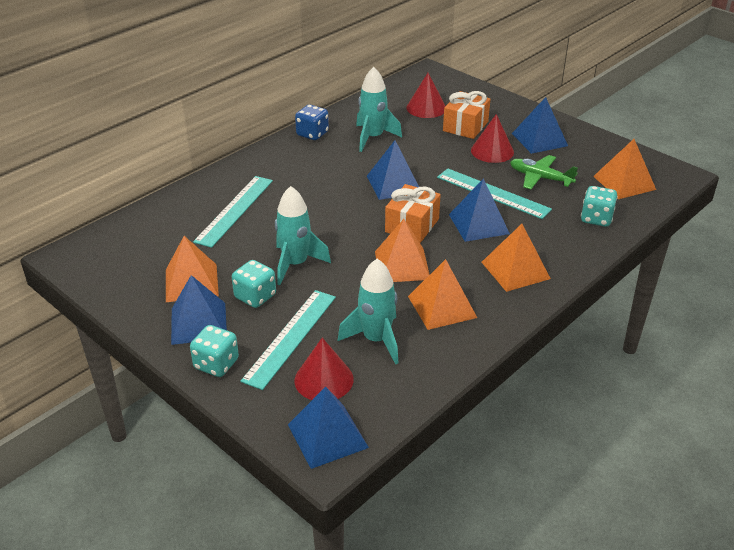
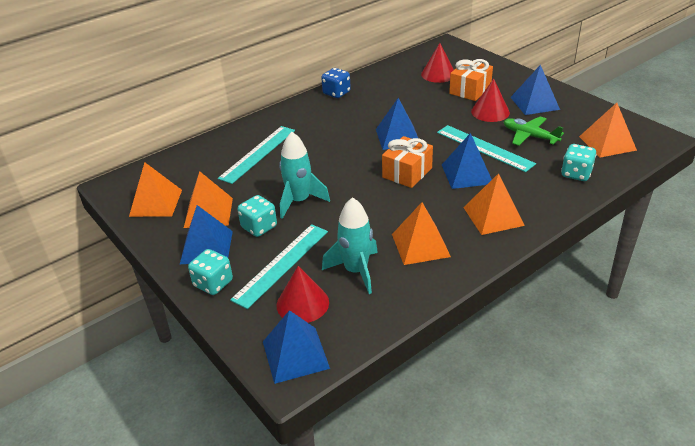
camera: 10 degrees right, 0 degrees up
(373, 138) = (387, 97): turquoise rocket -> none
(402, 265) = (392, 206): orange pyramid -> orange pyramid (156, 203)

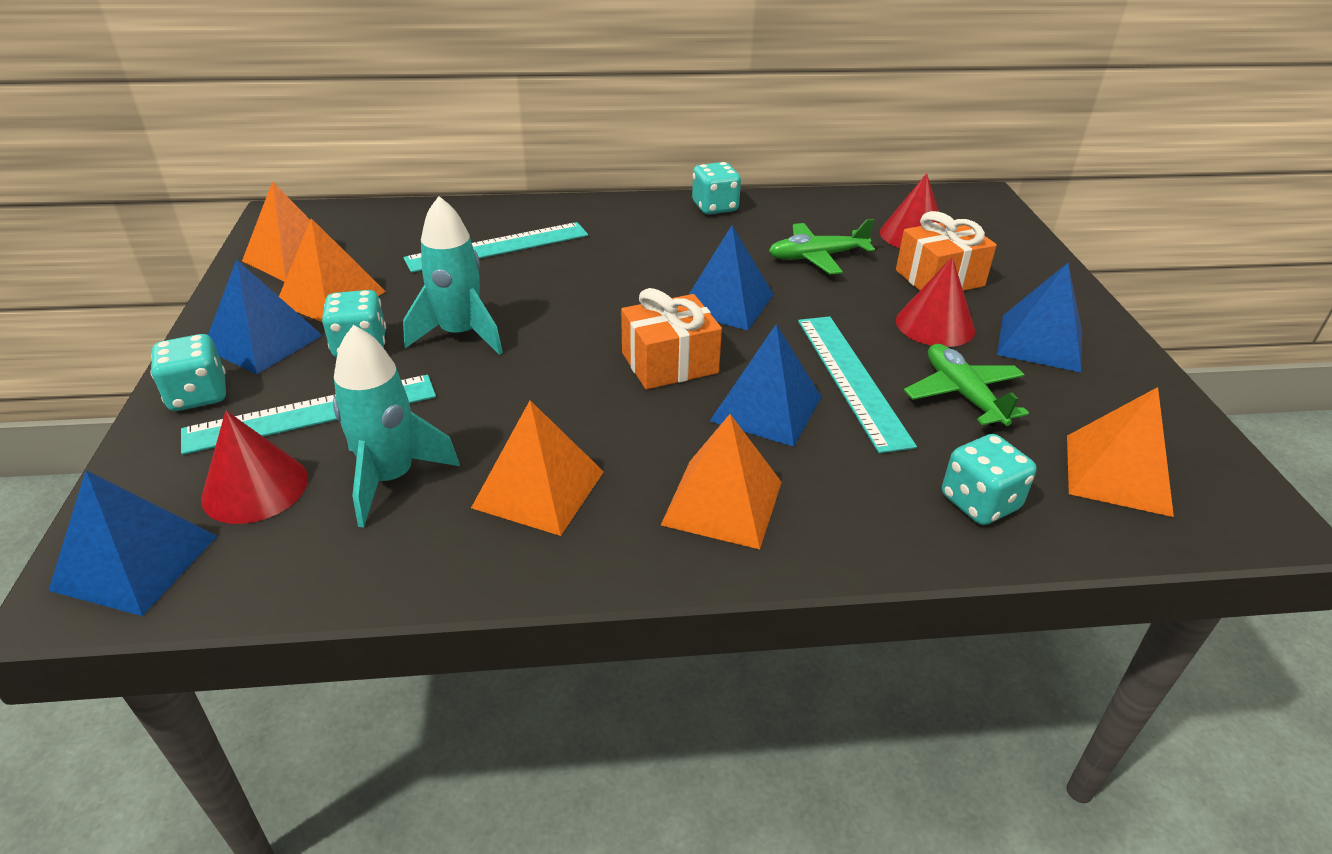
camera: 30 degrees right, 0 degrees up
(336, 93) = (715, 207): blue dice -> turquoise dice
(410, 100) = (817, 257): none -> green plane

